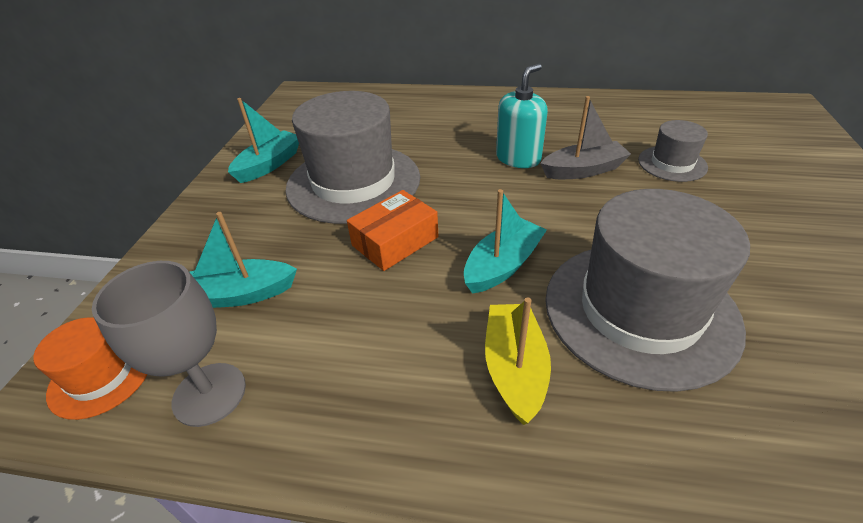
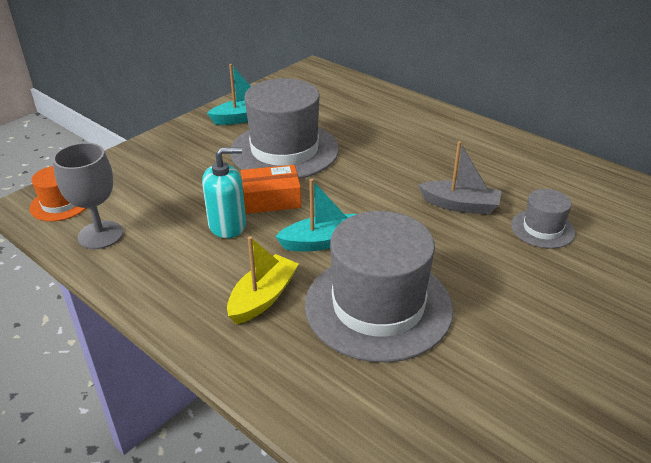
camera: 30 degrees right, 5 degrees down
(239, 294) = (156, 192): turquoise boat -> none
(518, 158) = (420, 177): turquoise soap dispenser -> turquoise soap dispenser (227, 225)

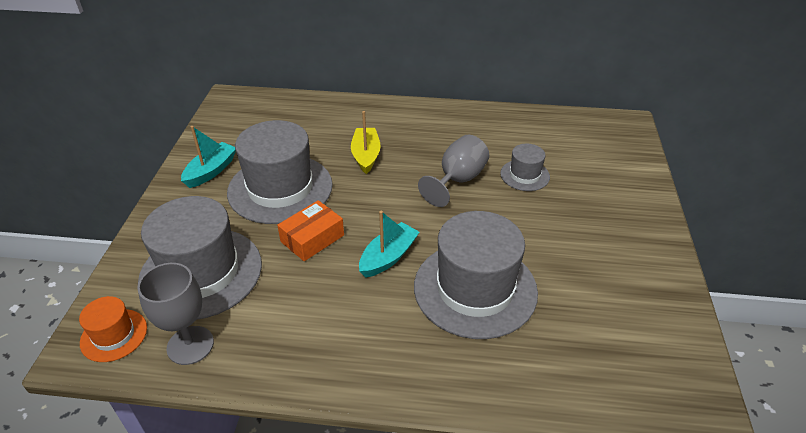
camera: 35 degrees left, 5 degrees up
(160, 187) = (201, 272): none -> grey hat
(227, 225) = (298, 279): turquoise soap dispenser -> none
(263, 297) = (388, 327): yellow boat -> yellow boat (366, 155)
(460, 205) = (457, 180): grey boat -> grey goblet

